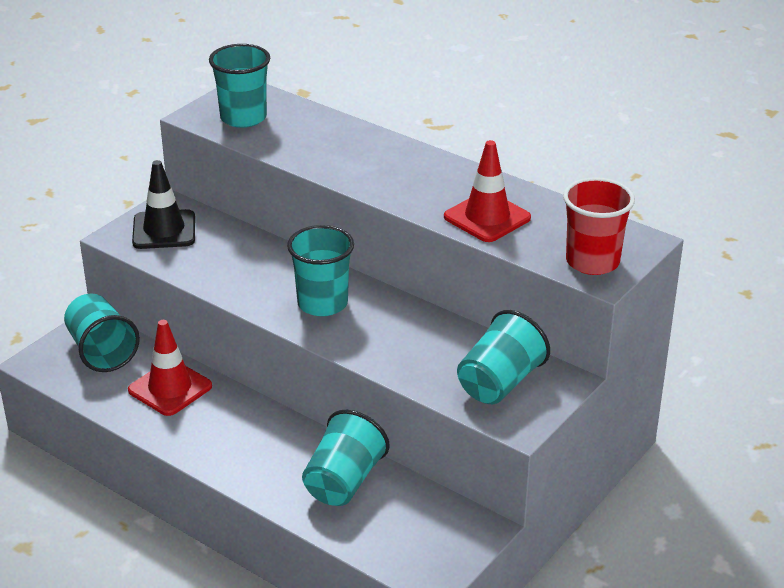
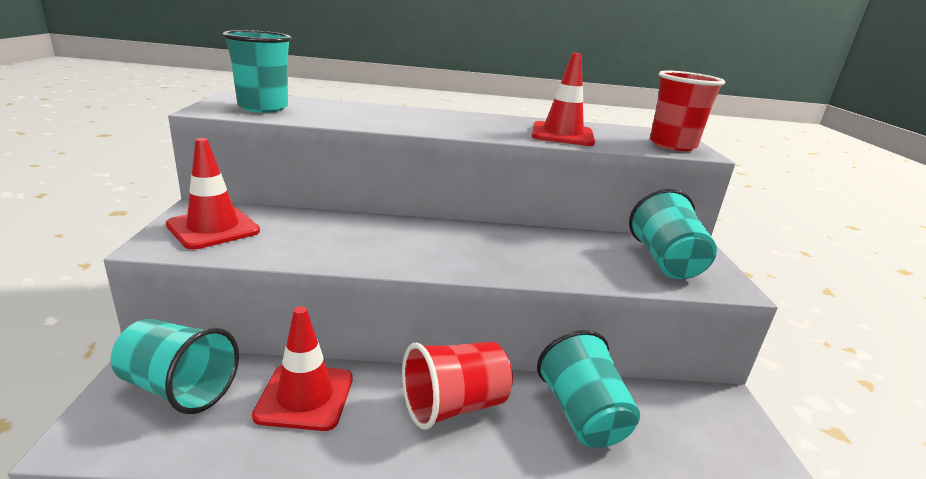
camera: 40 degrees left, 10 degrees down
(164, 230) = (213, 228): black traffic cone -> red traffic cone
(259, 436) = (453, 406): none -> red cup
(322, 303) = (449, 246): turquoise cup -> none

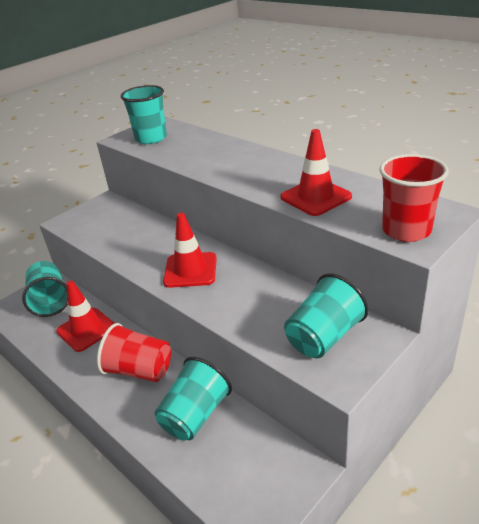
camera: 50 degrees right, 10 degrees up
(213, 228) = (96, 217): red traffic cone -> red traffic cone (190, 270)

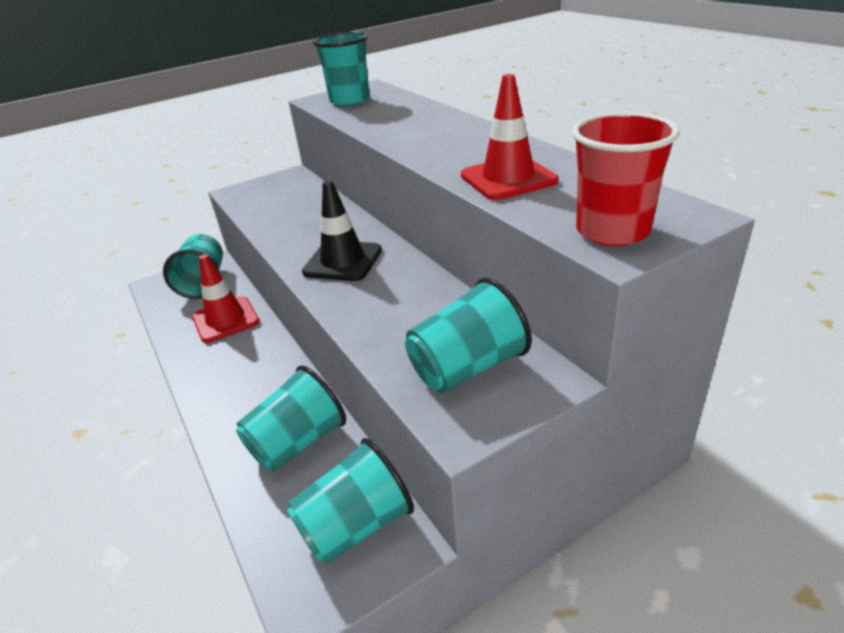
camera: 15 degrees right, 0 degrees up
(139, 370) = (260, 376): red cup -> none
(190, 270) = (343, 261): red traffic cone -> black traffic cone
(267, 464) = (356, 525): none -> turquoise cup

